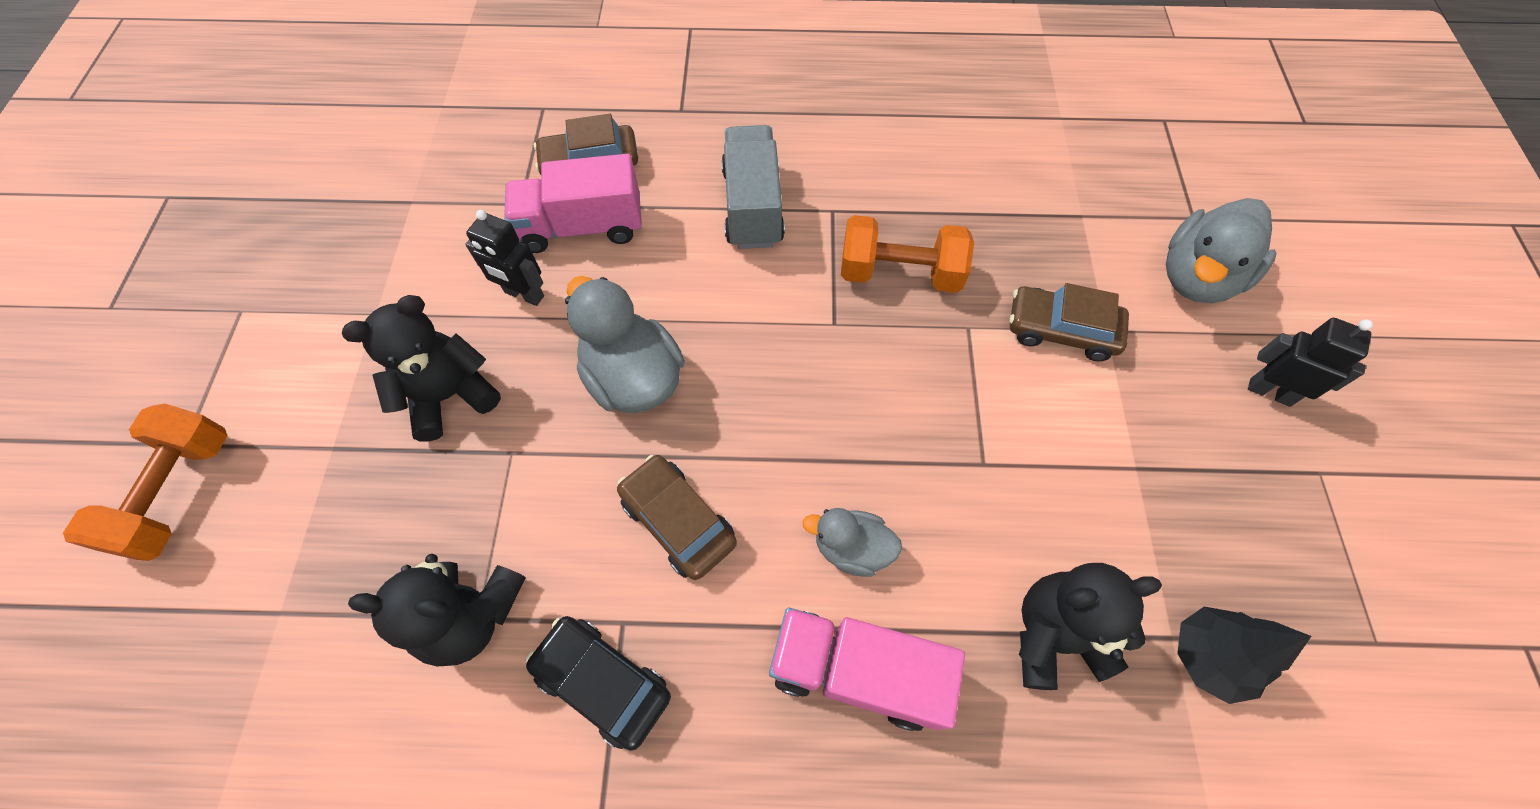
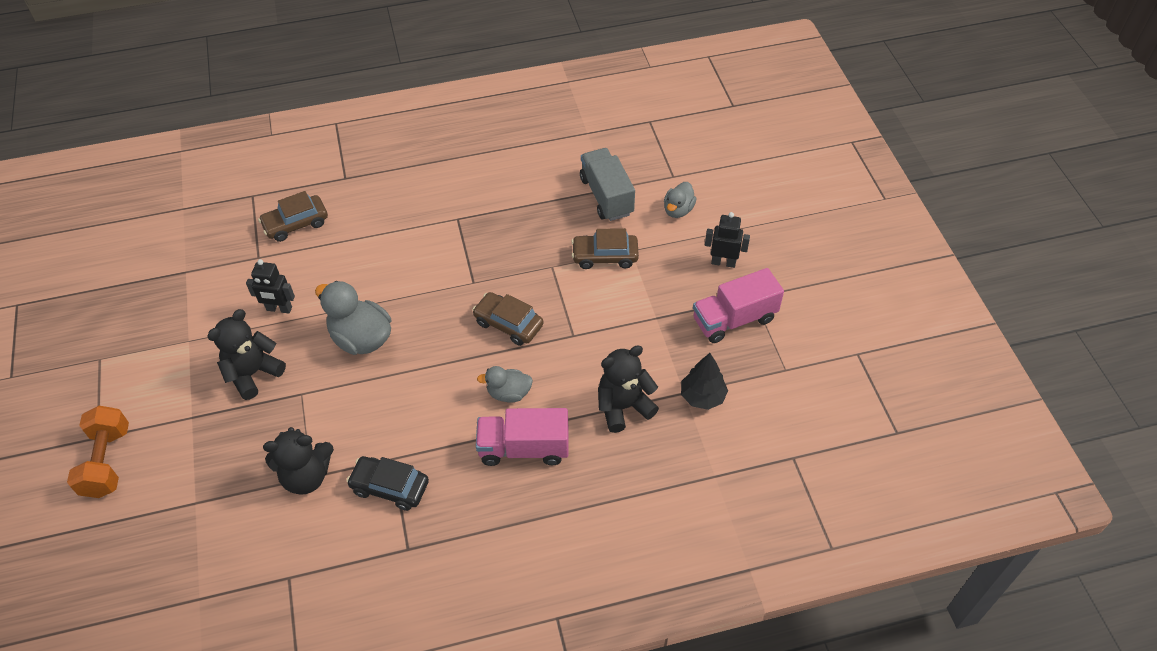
camera: 15 degrees left, 10 degrees down
(582, 227) = (303, 262): pink truck -> pink truck (734, 319)
(678, 521) = (409, 404): brown car -> brown car (508, 324)
(752, 206) = (407, 227): grey truck -> grey truck (606, 196)
(899, 273) = (506, 246): orange dumbbell -> none
(1197, 277) = (678, 210): grey duck -> grey duck, size x0.59

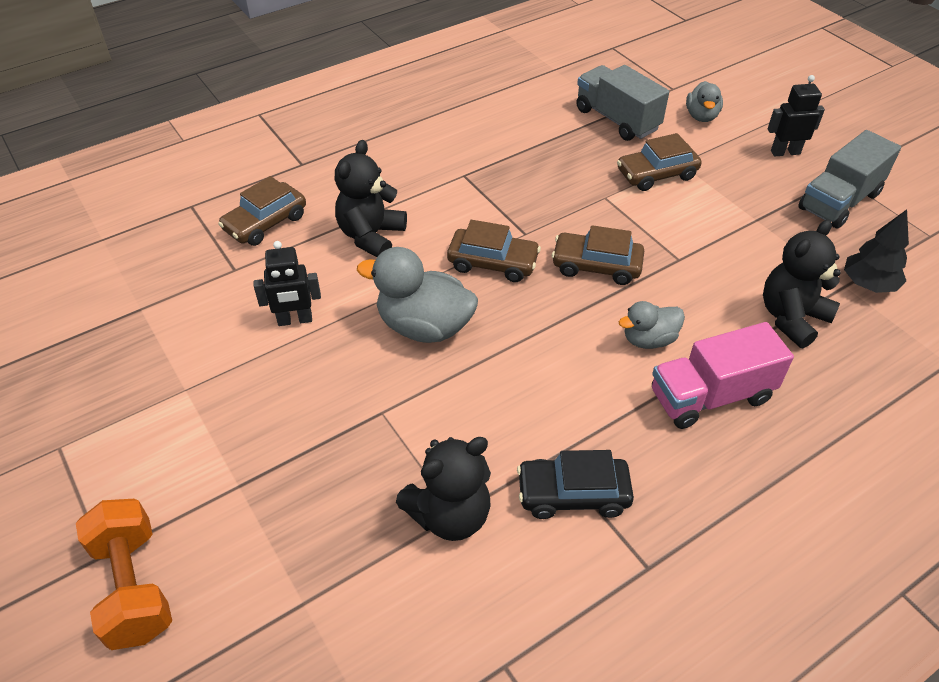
camera: 20 degrees left, 5 degrees down
(253, 373) = (300, 405): black teddy bear -> black teddy bear (371, 236)
(436, 300) = (493, 263): none -> brown car
(734, 319) = (839, 201): pink truck -> grey truck

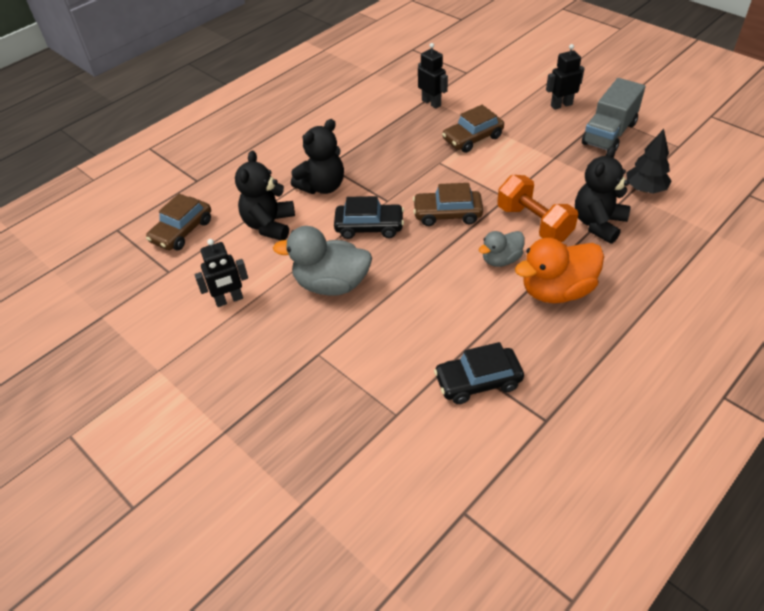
camera: 10 degrees left, 0 degrees up
(134, 586) = (165, 524): orange dumbbell -> orange dumbbell (534, 223)
(450, 515) = (392, 416): black teddy bear -> black teddy bear (322, 186)
(493, 263) = (369, 227): brown car -> black car
(617, 119) = (431, 103): grey truck -> black robot
(701, 116) = (493, 89): grey duck -> none
(710, 396) = (556, 291): pink truck -> orange duck

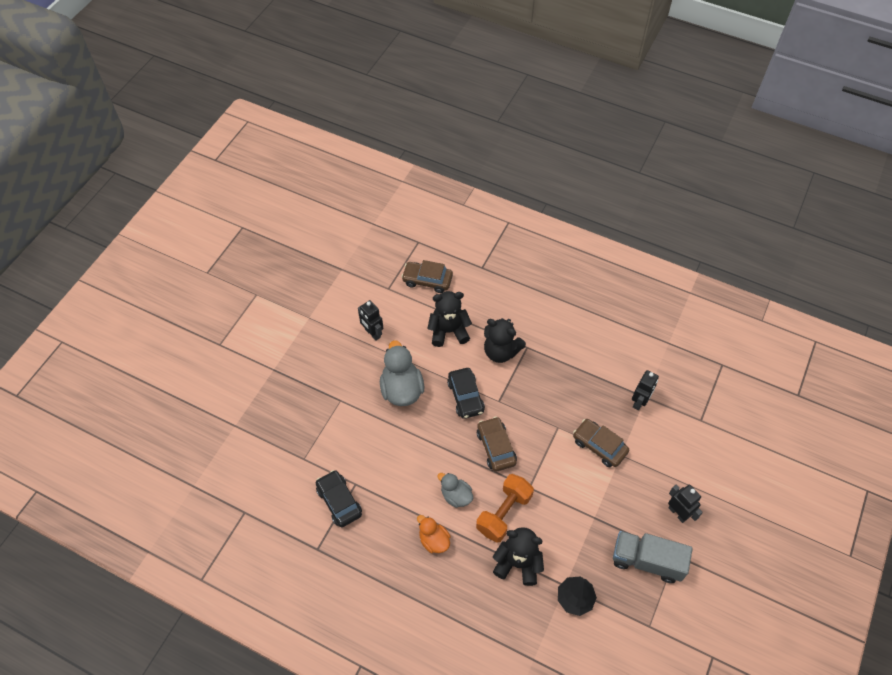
camera: 70 degrees right, 10 degrees up
(556, 291) = (434, 540): orange duck -> orange duck, size x0.59

